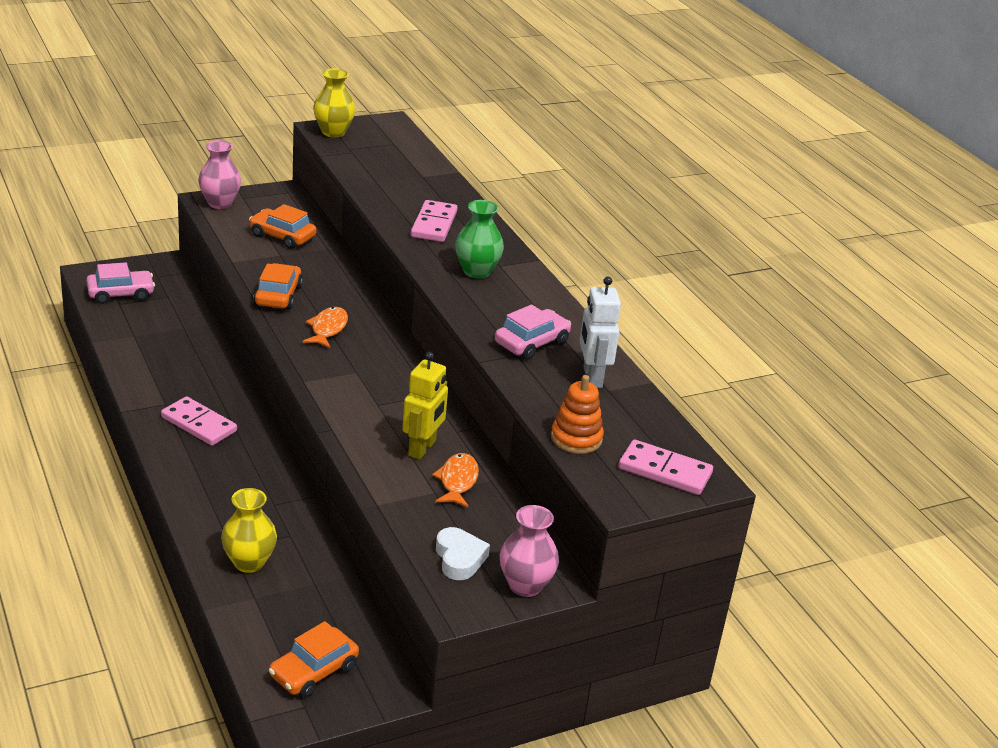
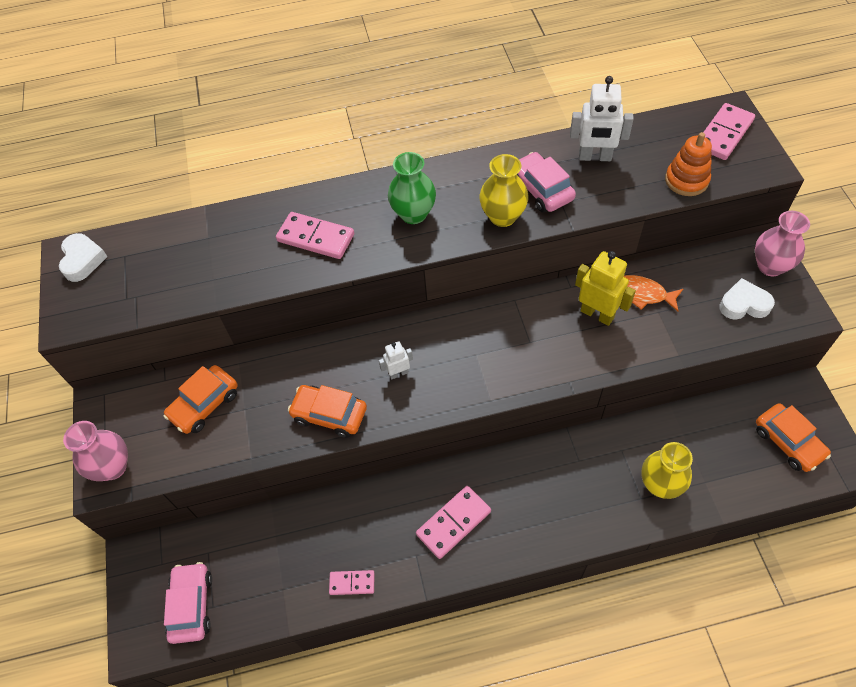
camera: 70 degrees left, 25 degrees up
(138, 370) = (352, 583): none -> pink domino
(328, 329) = (398, 373): orange fish -> white robot
(333, 132) = (80, 311): yellow vase -> yellow vase (503, 216)
(385, 128) = (83, 260): none -> white heart

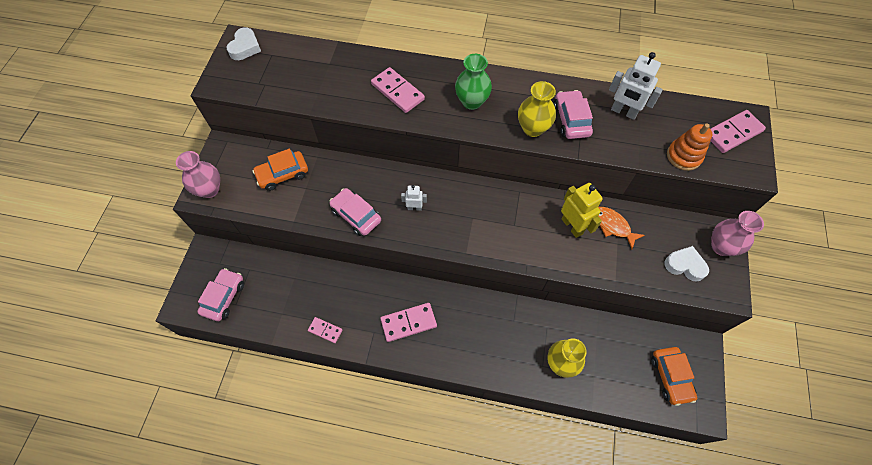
camera: 20 degrees right, 5 degrees up
(329, 414) = (356, 215): orange car -> pink car

